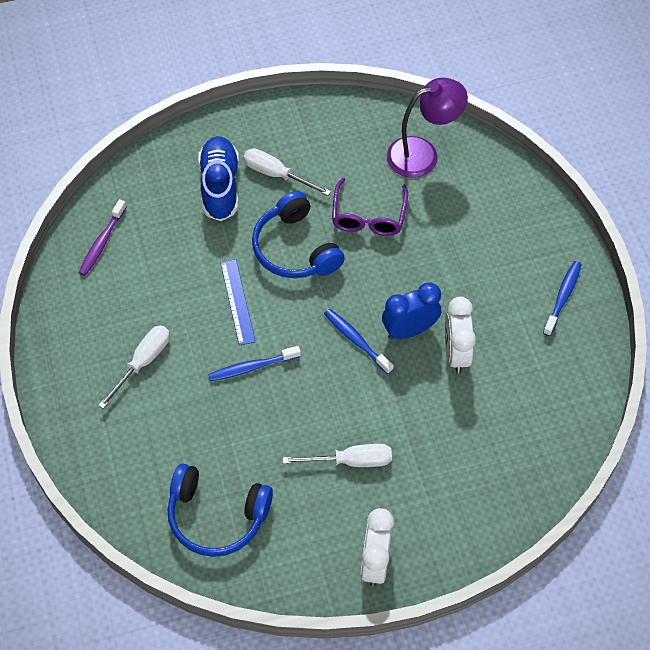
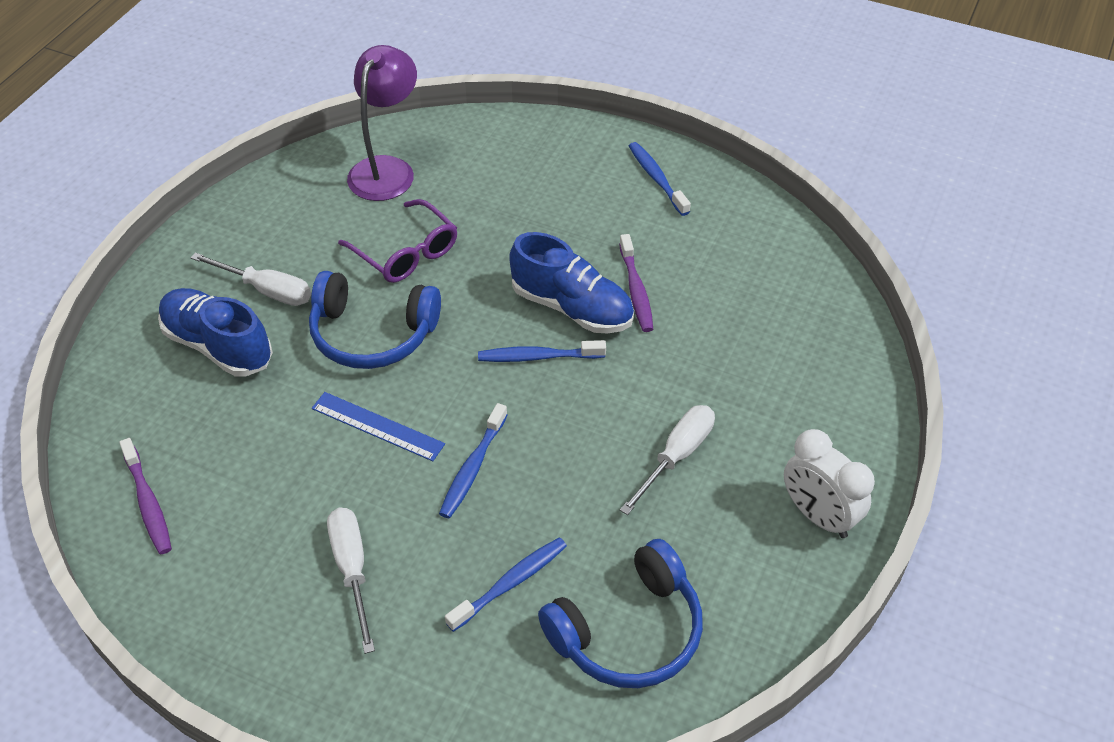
camera: 50 degrees left, 10 degrees down
(197, 440) = (510, 583): none -> blue toothbrush
(276, 175) = (266, 290): white screwdriver -> white screwdriver turned 135 degrees counterclockwise
(409, 330) = (572, 307): blue clock -> blue shoe
(456, 353) = (636, 290): white clock -> purple toothbrush

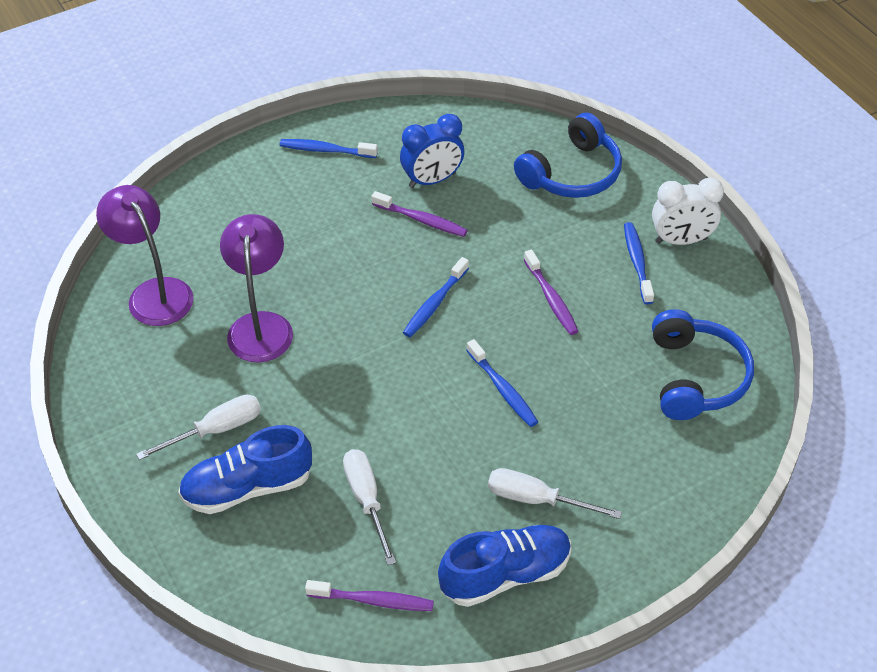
camera: 55 degrees left, 0 degrees up
(372, 334) = (326, 386): blue headphones -> blue headphones (572, 173)
(377, 426) = (419, 425): blue ruler -> none
(407, 253) = (261, 325): purple glasses -> purple lamp
(510, 583) = (615, 417): blue toothbrush -> blue toothbrush (637, 262)
(572, 307) = (405, 261): blue shoe -> blue shoe (505, 575)
(626, 444) = (551, 299): none -> purple toothbrush
(676, 456) = (582, 280): white screwdriver -> white screwdriver (366, 500)
(695, 270) = (432, 180): none -> blue clock

